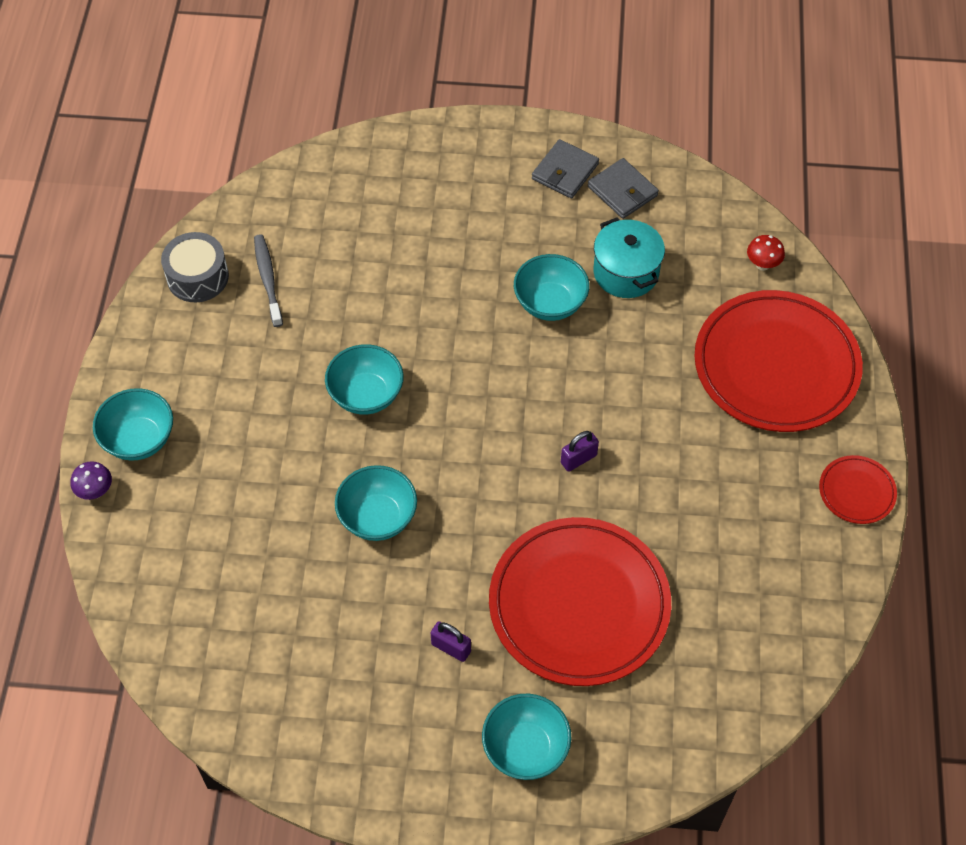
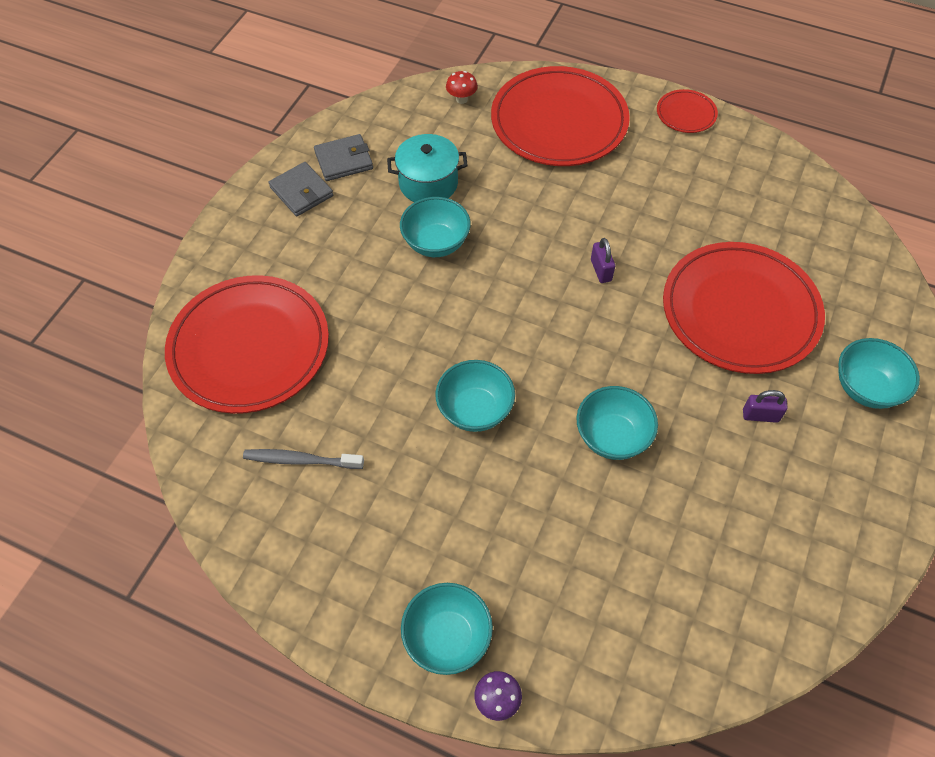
camera: 70 degrees left, 0 degrees up
(197, 277) = (264, 527): grey drum -> none
(367, 200) = (249, 347): none -> red plate
(451, 647) = (760, 415): purple padlock -> purple padlock turned 45 degrees clockwise

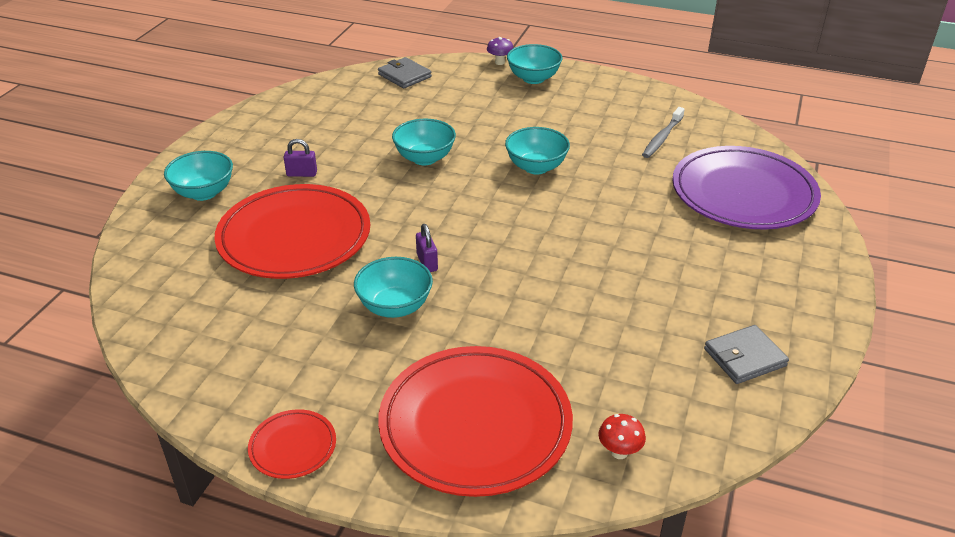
camera: 175 degrees right, 20 degrees down
(249, 347) = (743, 193): red plate -> purple plate
(301, 191) = (775, 319): grey wallet -> grey wallet (404, 76)
(301, 460) = (662, 138): grey toothbrush -> grey toothbrush turned 120 degrees clockwise
(428, 183) = (630, 336): turquoise pot -> none
(436, 243) = (602, 277): turquoise bowl -> turquoise bowl (395, 307)

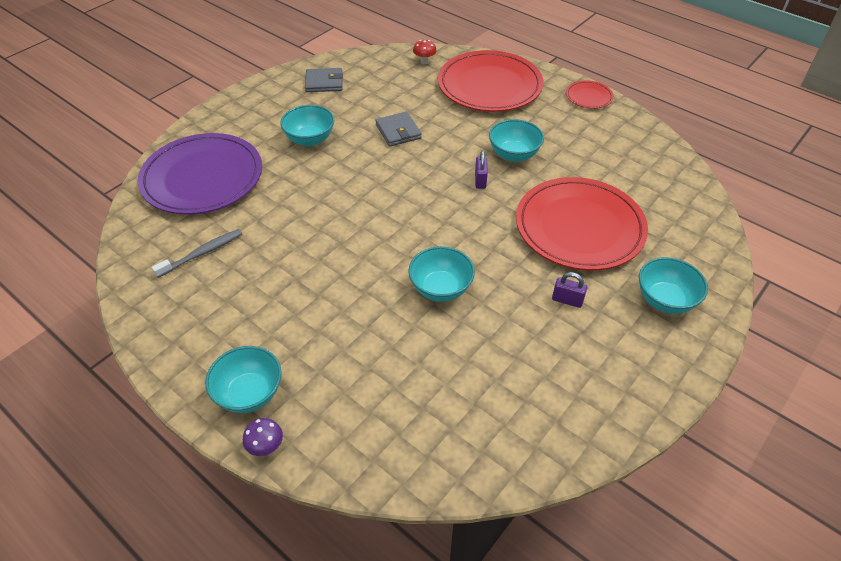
camera: 160 degrees left, 10 degrees up
(404, 76) = (407, 455): grey wallet -> grey wallet (398, 131)
(536, 167) = (343, 249): turquoise bowl -> turquoise bowl (310, 139)

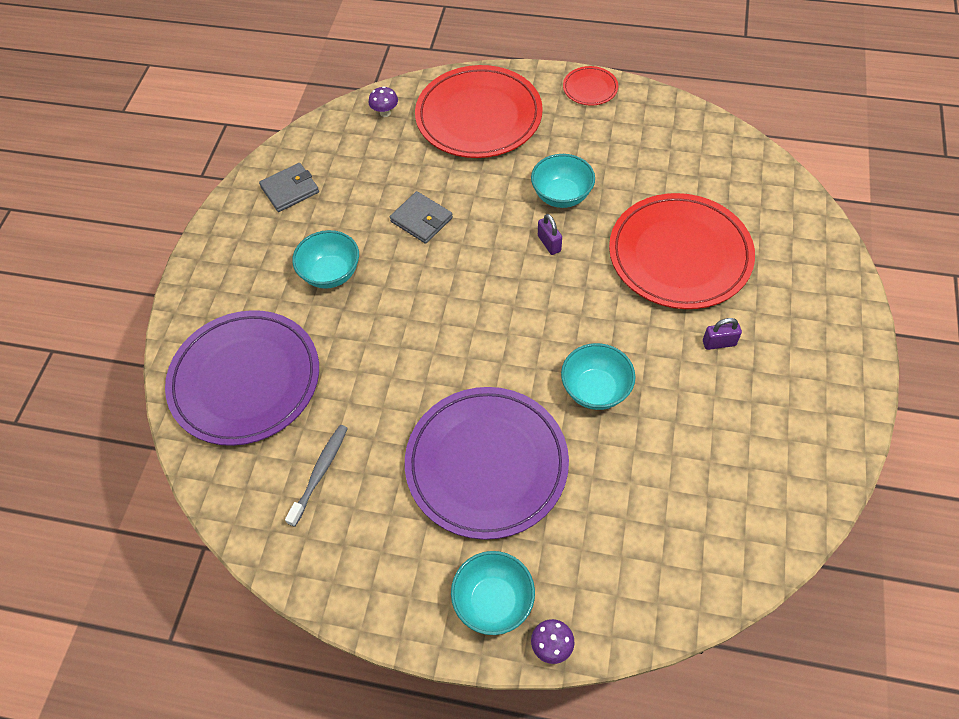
camera: 25 degrees left, 10 degrees up
(319, 301) = (486, 464): none -> purple plate
(424, 62) = (385, 113): red mushroom -> purple mushroom
(665, 300) = (802, 299): turquoise bowl -> none

